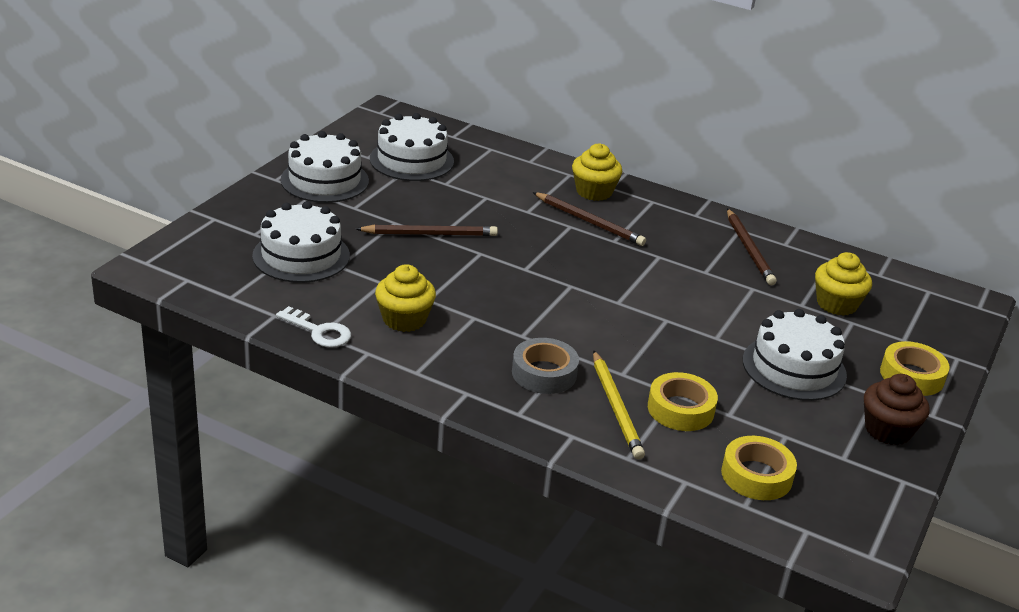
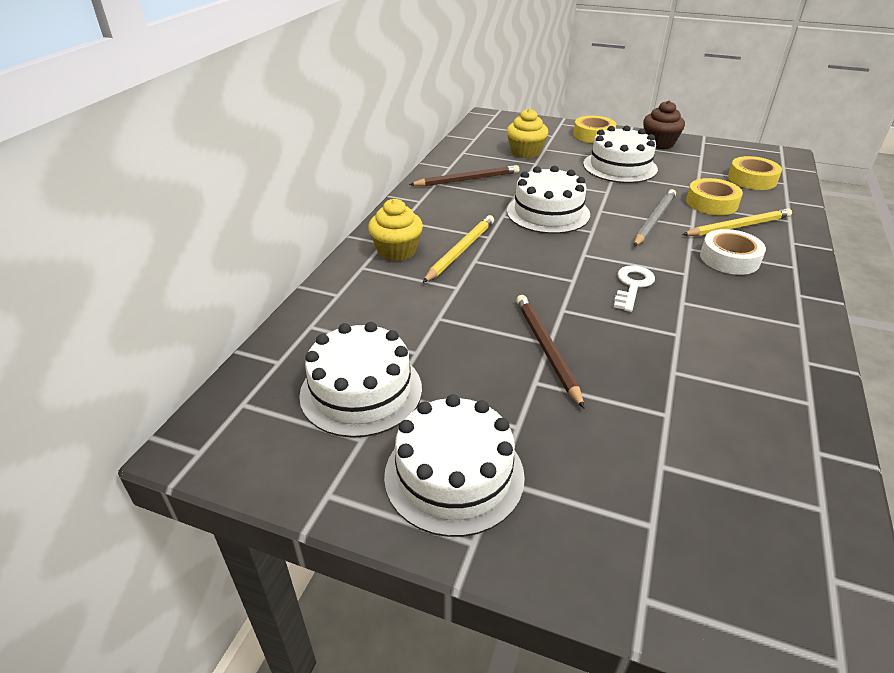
camera: 95 degrees left, 5 degrees up
(301, 256) = (672, 456): white cake -> white cake (548, 213)
(319, 331) = (810, 405): white key -> white key (632, 286)
(404, 319) = (727, 345): yellow cupcake -> none
(544, 373) = (729, 259): grey tape -> white tape
(589, 222) = (460, 250): brown pencil -> yellow pencil
(638, 350) = (654, 220): none -> grey pencil

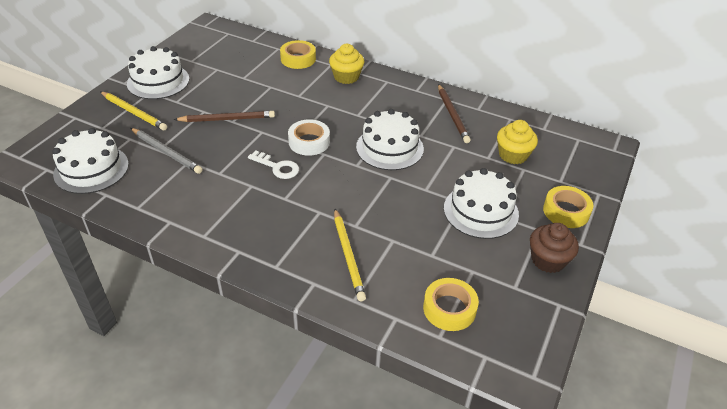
camera: 95 degrees right, 5 degrees up
(361, 391) = (221, 61): white cake -> white cake (91, 169)
(460, 250) = (341, 101): yellow pencil -> yellow pencil (134, 112)
(654, 220) = (368, 204): grey pencil -> grey pencil (166, 152)
(711, 203) = (396, 253): yellow tape -> yellow tape (298, 59)
(729, 259) = (297, 230): white tape -> white tape (309, 142)

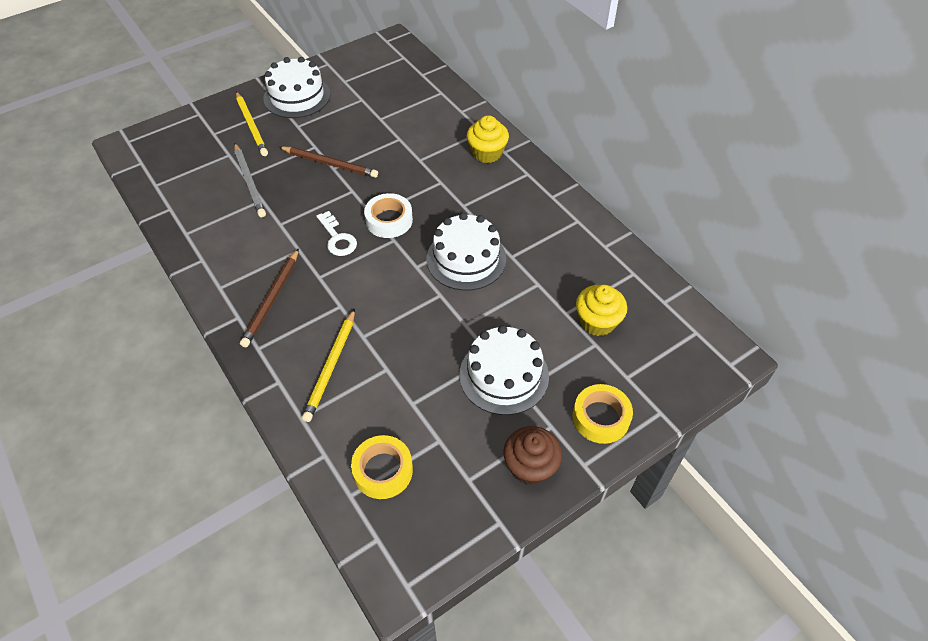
camera: 30 degrees right, 10 degrees up
(91, 169) = (175, 176): white cake -> none
(298, 59) = (452, 113): yellow tape -> none
(452, 115) = (568, 243): brown pencil -> brown pencil (272, 299)

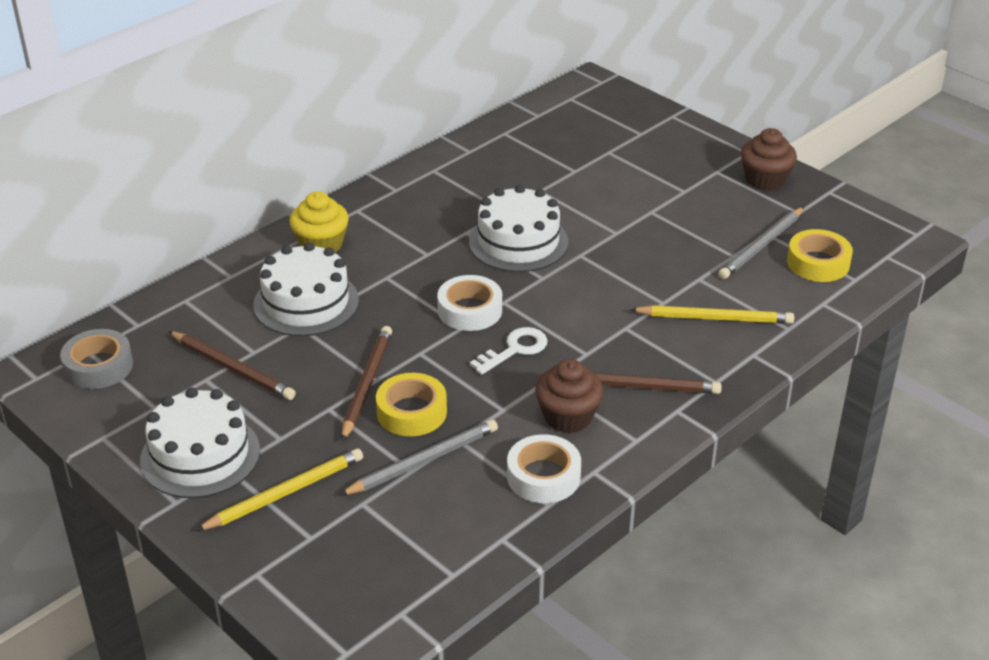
camera: 100 degrees left, 15 degrees down
(210, 234) = (543, 476): none -> white tape
(258, 255) = (568, 417): none -> brown cupcake
(367, 110) = (233, 368): none -> brown pencil
(388, 61) = (98, 366): none -> grey tape
(420, 430) = (762, 246): none -> grey pencil
(504, 375) = (671, 202): white cake -> white cake (306, 303)
(597, 321) = (579, 151): yellow cupcake -> none
(600, 417) = (693, 145): yellow tape -> yellow tape (411, 412)

